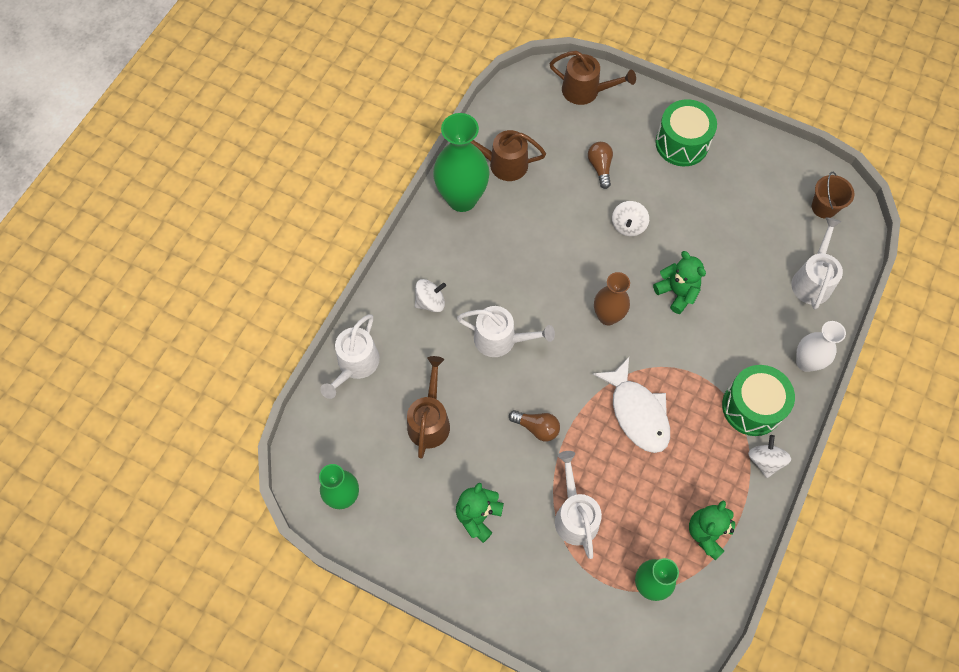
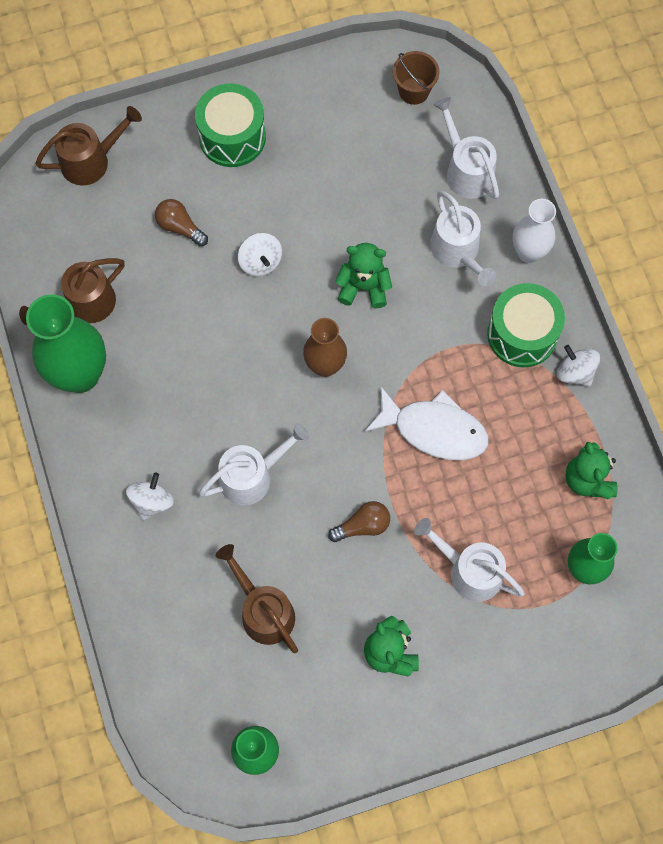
camera: 45 degrees left, 5 degrees up
(355, 365) = (143, 627): white watering can -> white watering can (458, 252)

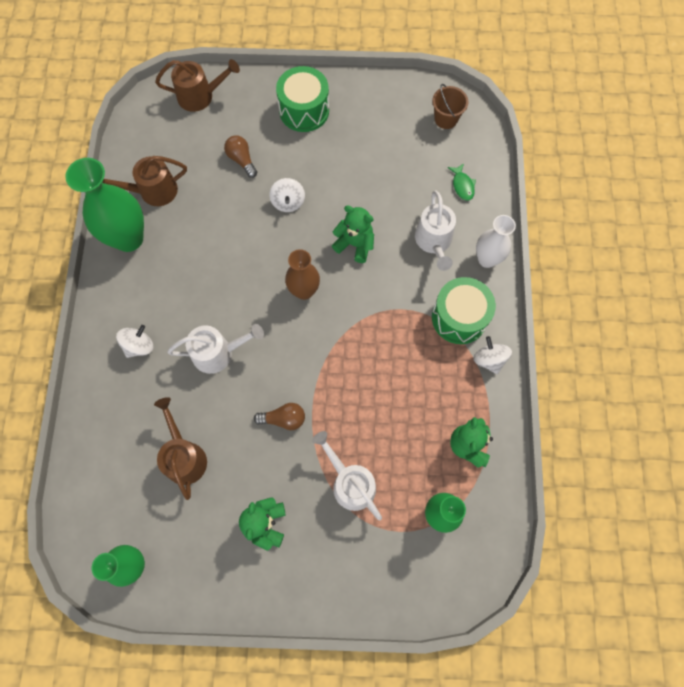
camera: 20 degrees right, 0 degrees up
(434, 430) = (365, 366): white fish -> none
(466, 170) = (462, 185): white watering can -> green fish

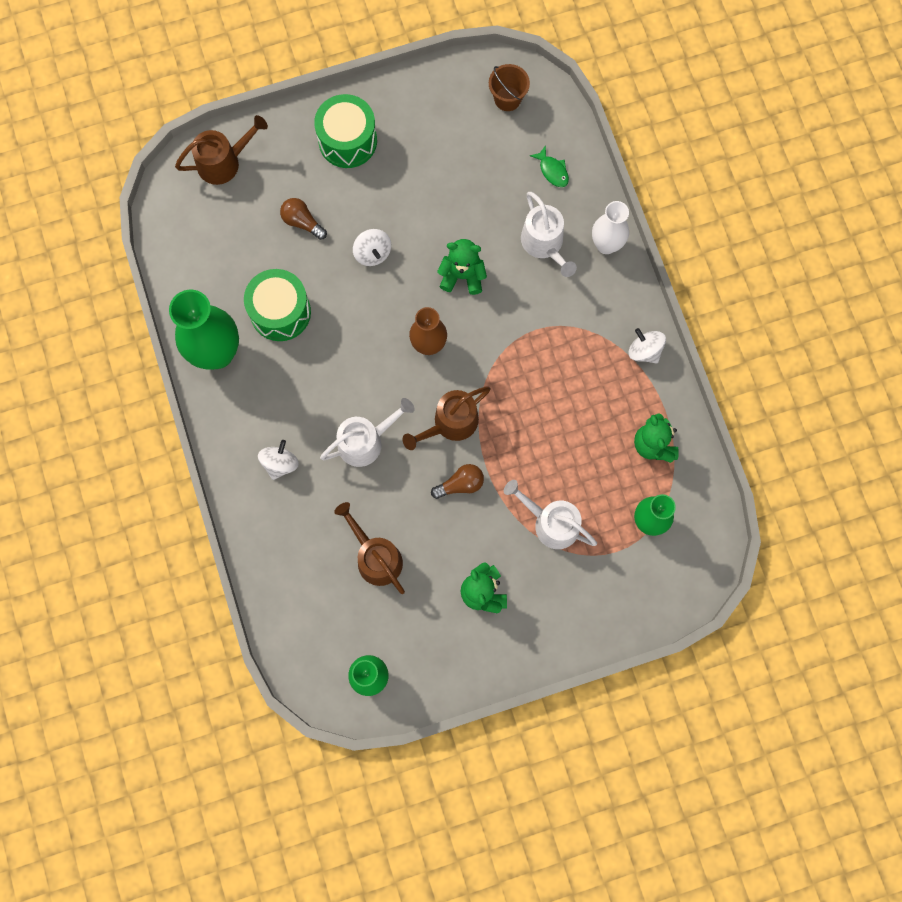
camera: 20 degrees left, 5 degrees up
(152, 191) = (219, 291): brown watering can -> brown watering can (450, 424)
(459, 317) = (599, 317): green drum -> green drum (280, 312)

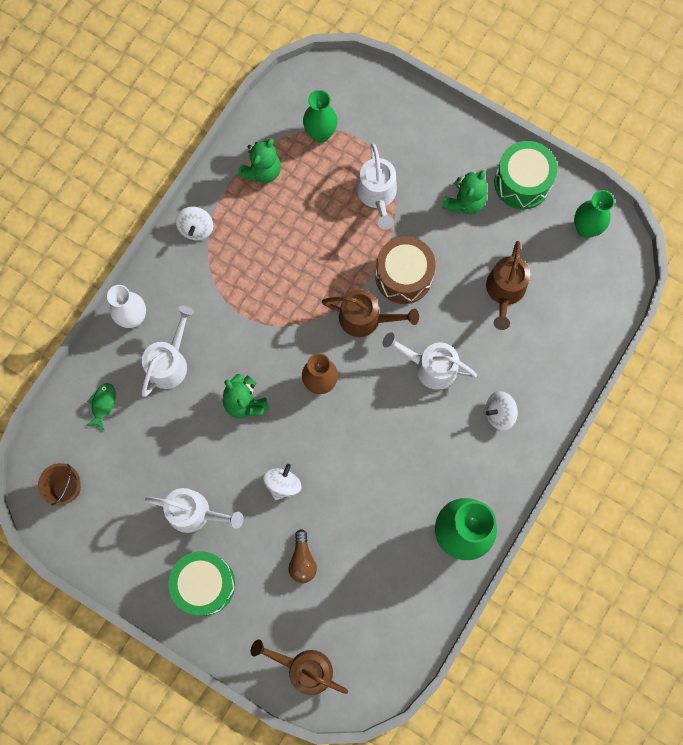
camera: 130 degrees left, 0 degrees up
(280, 312) = (388, 513): green drum -> green drum (522, 182)
(407, 174) = (195, 513): none -> white watering can
(460, 484) = (403, 276): brown light bulb -> brown drum

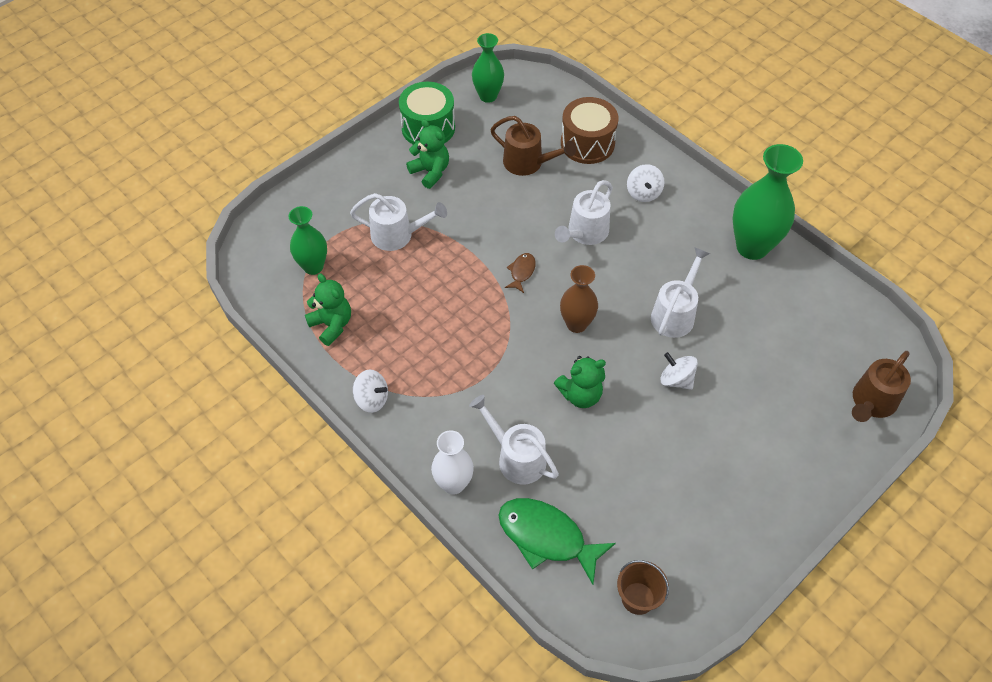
camera: 75 degrees left, 20 degrees down
(103, 404) = (546, 537): green fish -> green fish, size x2.10
(195, 513) = (692, 468): white watering can -> white watering can (675, 313)
(204, 584) = (772, 475): green drum -> none
(302, 560) = (759, 380): brown light bulb -> none
(366, 318) = (521, 272): brown watering can -> brown fish
(403, 276) = (488, 233): brown drum -> brown drum (587, 143)

